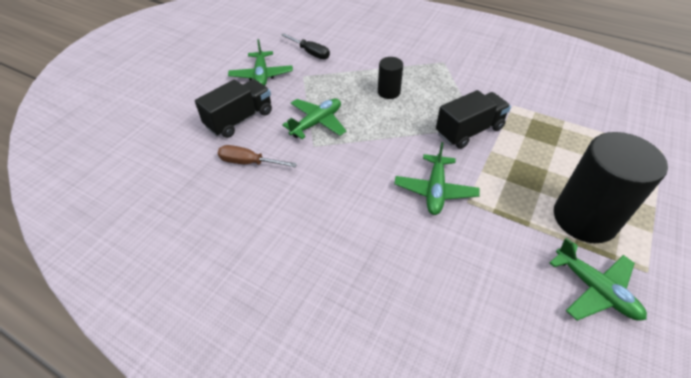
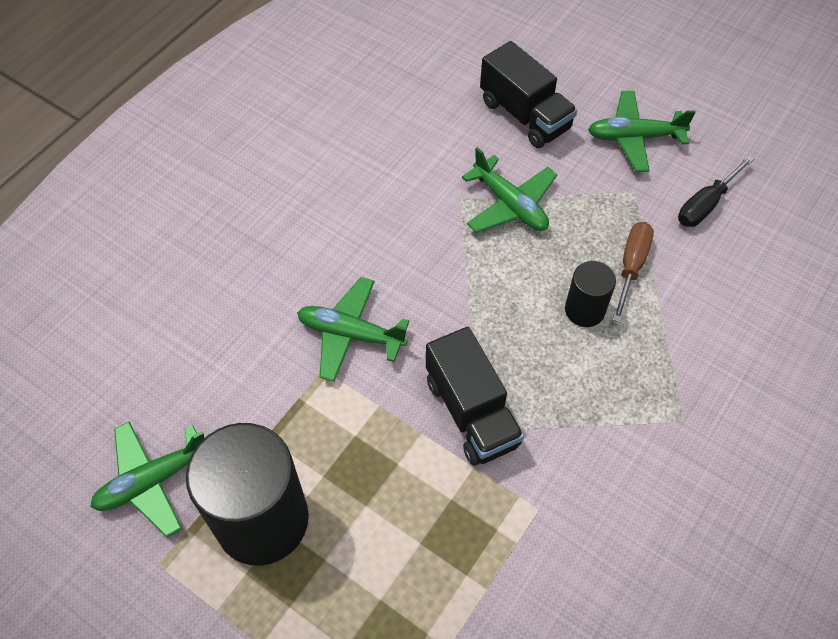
camera: 95 degrees right, 10 degrees up
(249, 163) = (435, 128): brown screwdriver -> brown screwdriver (631, 267)

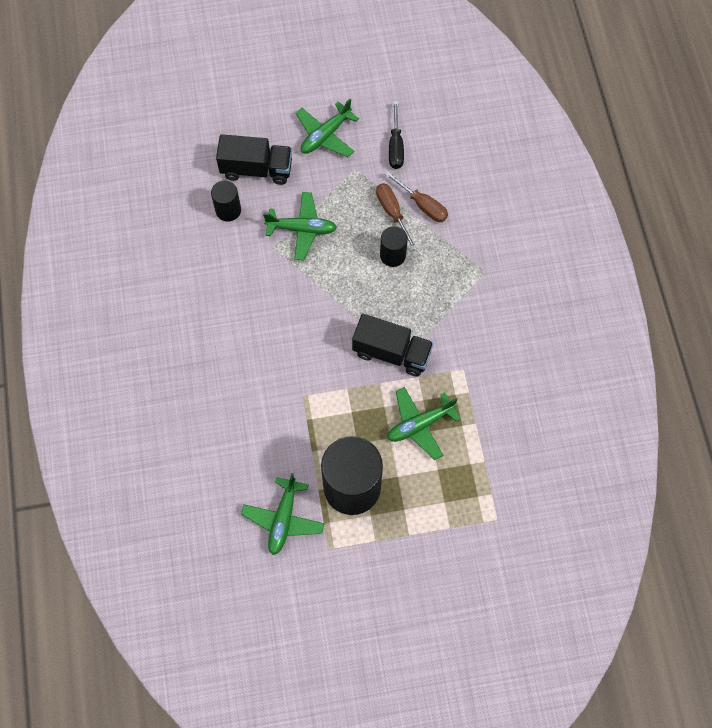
camera: 45 degrees left, 10 degrees up
(350, 334) = (296, 367): green plane -> green plane (420, 424)
(453, 130) = (228, 210): none -> black cylinder
(676, 286) = (422, 205): none -> brown screwdriver

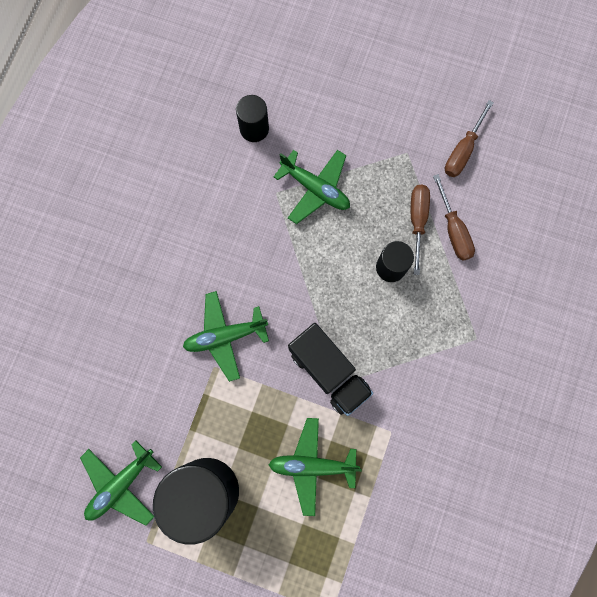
camera: 30 degrees right, 10 degrees up
(256, 169) = (307, 100): black truck -> none
(325, 135) = (397, 100): green plane -> green plane (225, 336)
(395, 146) = (463, 150): black screwdriver -> brown screwdriver

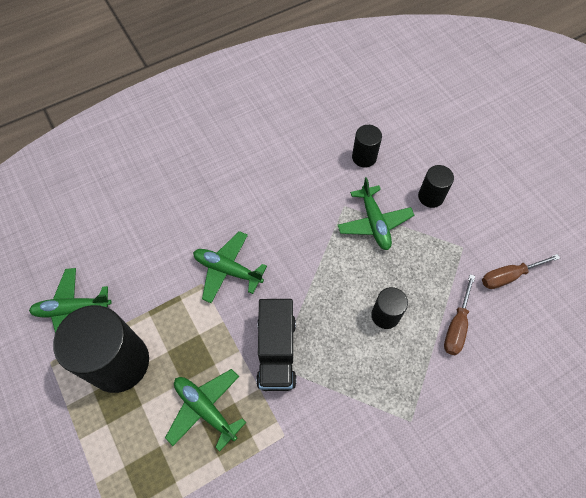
camera: 40 degrees right, 15 degrees down
(344, 124) = (430, 197): none -> black cylinder
(417, 221) = (432, 299): brown screwdriver -> none

